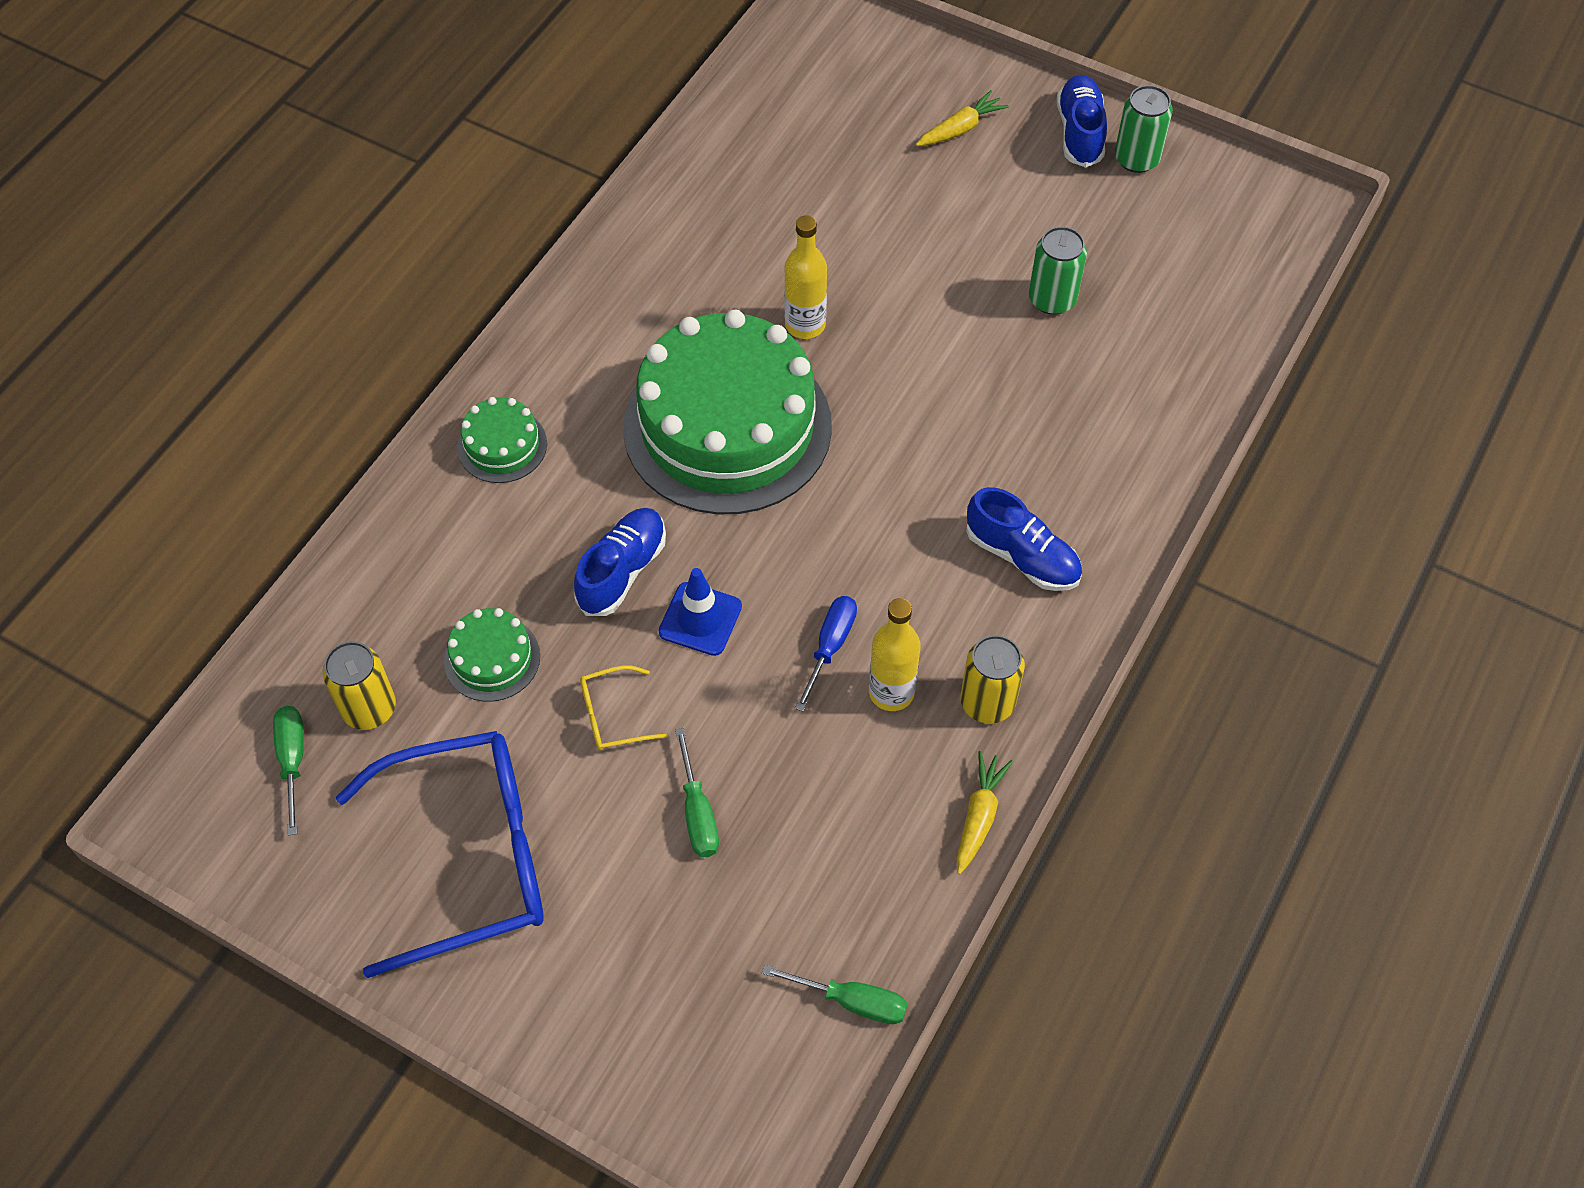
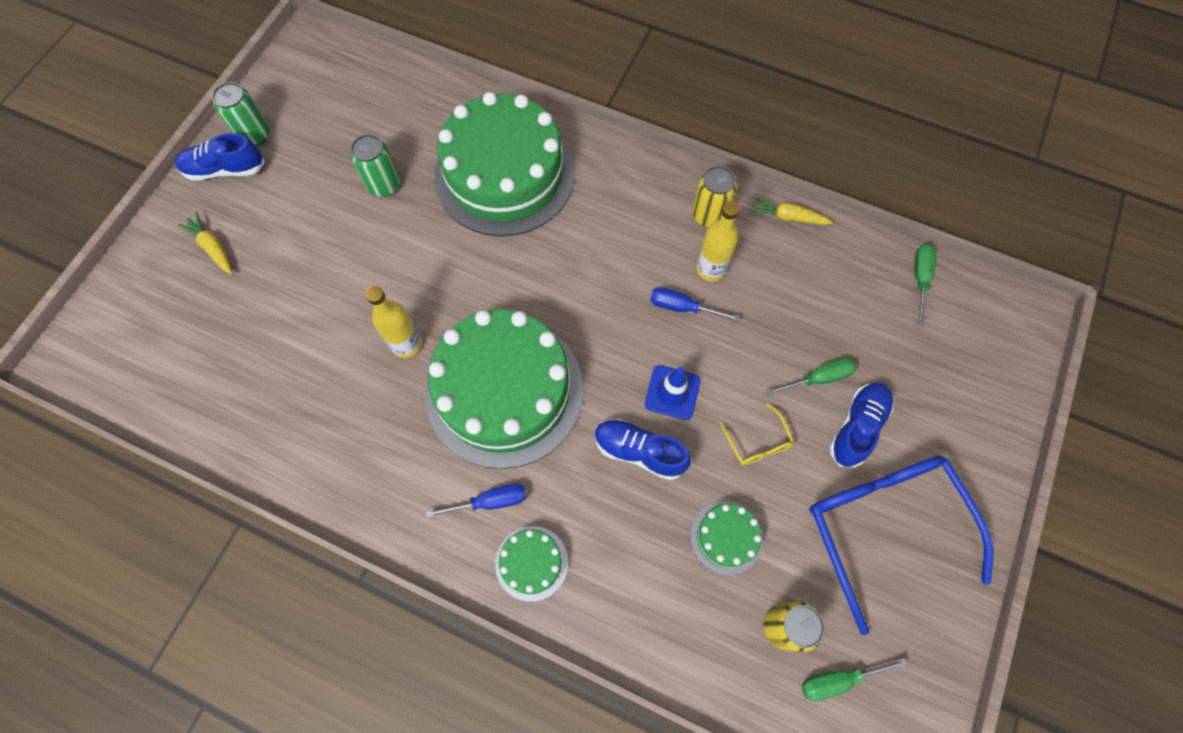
camera: 95 degrees left, 10 degrees up
(584, 407) = (491, 501): none -> blue screwdriver
(1022, 557) = (599, 198): blue shoe -> blue shoe (857, 427)
(1067, 439) = (504, 175): none -> green cake

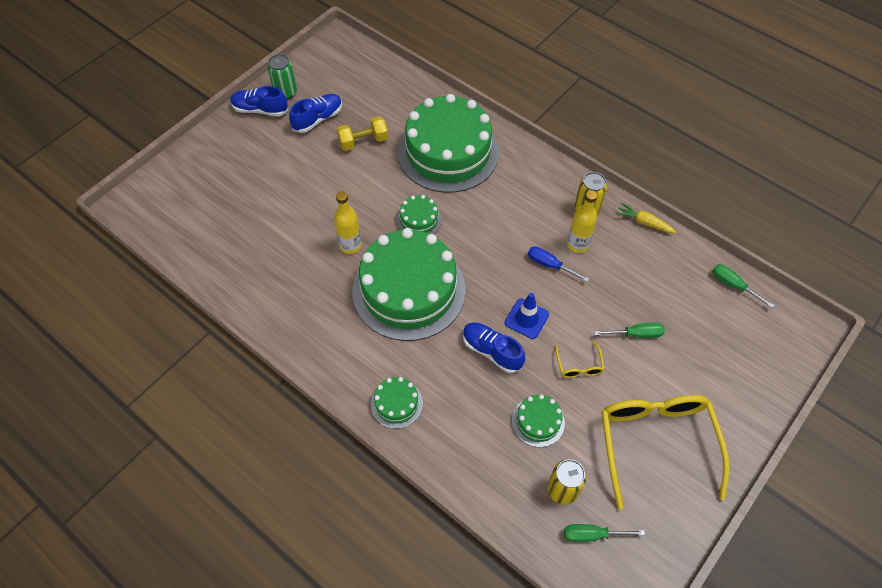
camera: 15 degrees right, 10 degrees down
(213, 247) = (239, 156): yellow carrot -> none
(384, 185) = (363, 141): green can -> yellow dumbbell
(491, 283) = (419, 220): none -> green cake
(491, 501) = (379, 358): blue screwdriver -> none
(857, 427) = (655, 373): blue shoe -> blue shoe (318, 119)
(885, 528) = (656, 444): blue glasses -> yellow glasses
(920, 278) = (733, 285): green screwdriver -> green screwdriver turned 75 degrees counterclockwise

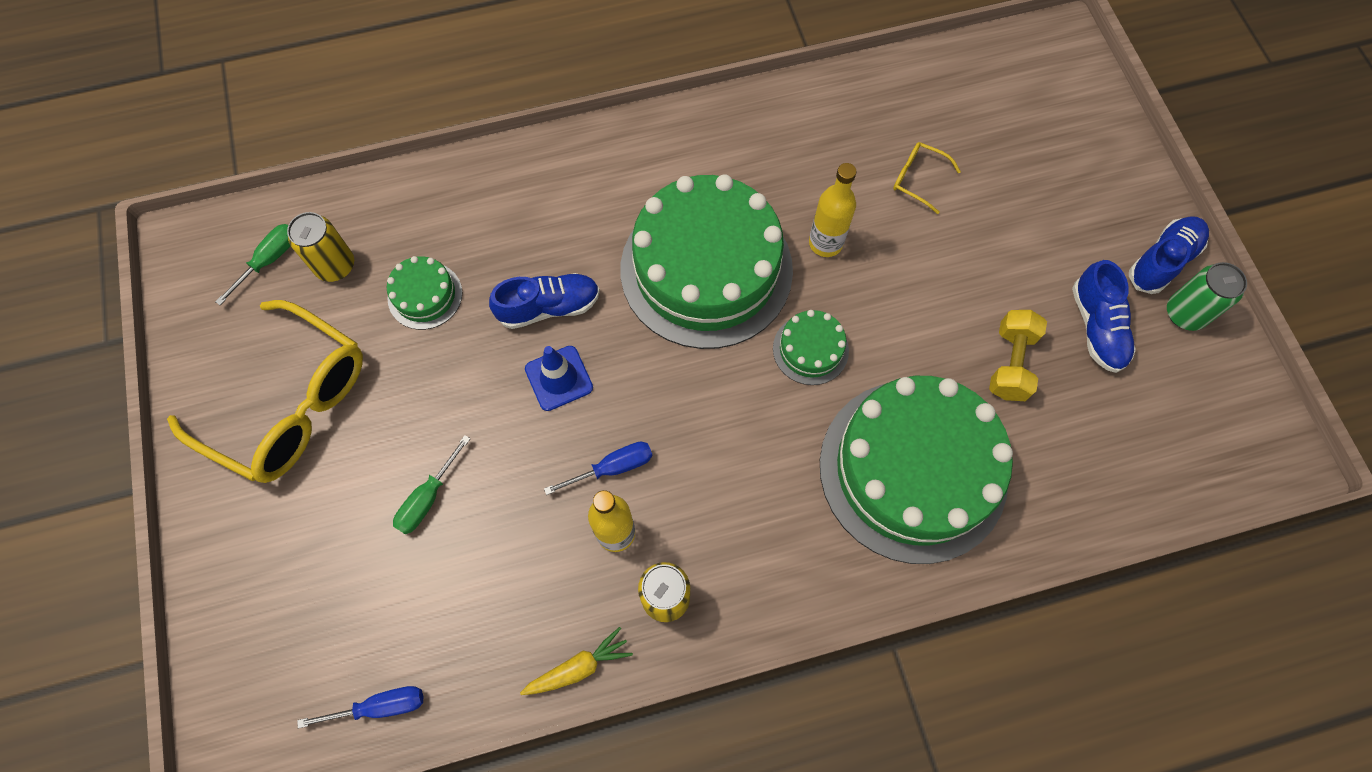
camera: 125 degrees right, 10 degrees up
(396, 404) = (568, 169): green cake -> none
(579, 365) = (449, 392): yellow glasses -> yellow glasses (918, 179)
(733, 285) = (381, 706): green screwdriver -> blue screwdriver

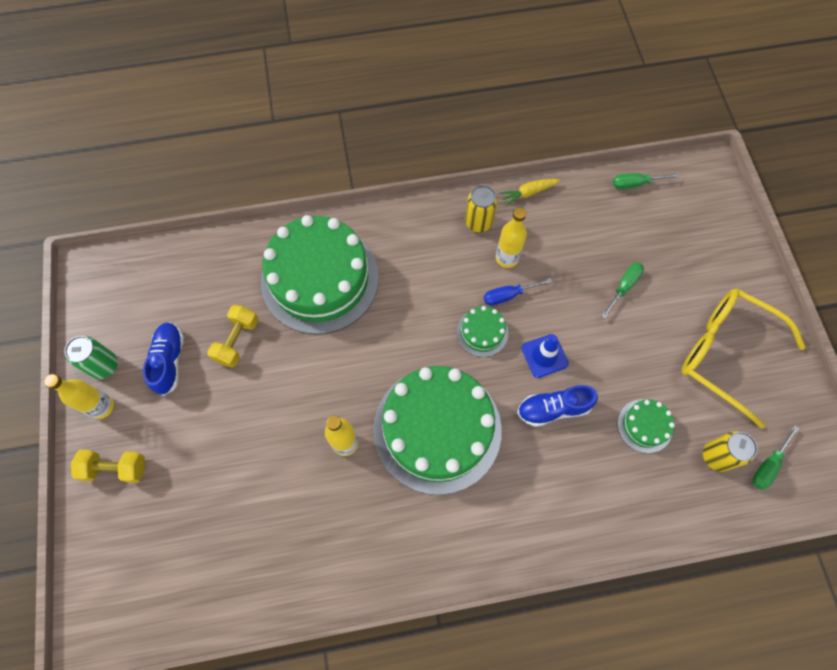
camera: 175 degrees left, 0 degrees up
(381, 706) = (635, 184): blue screwdriver -> green screwdriver
(810, 349) = (370, 362): green cake -> green cake (482, 332)
(918, 179) = (261, 494): yellow glasses -> none
(1109, 192) = (115, 468): none -> yellow dumbbell
(1162, 261) = (101, 407): blue shoe -> yellow bottle

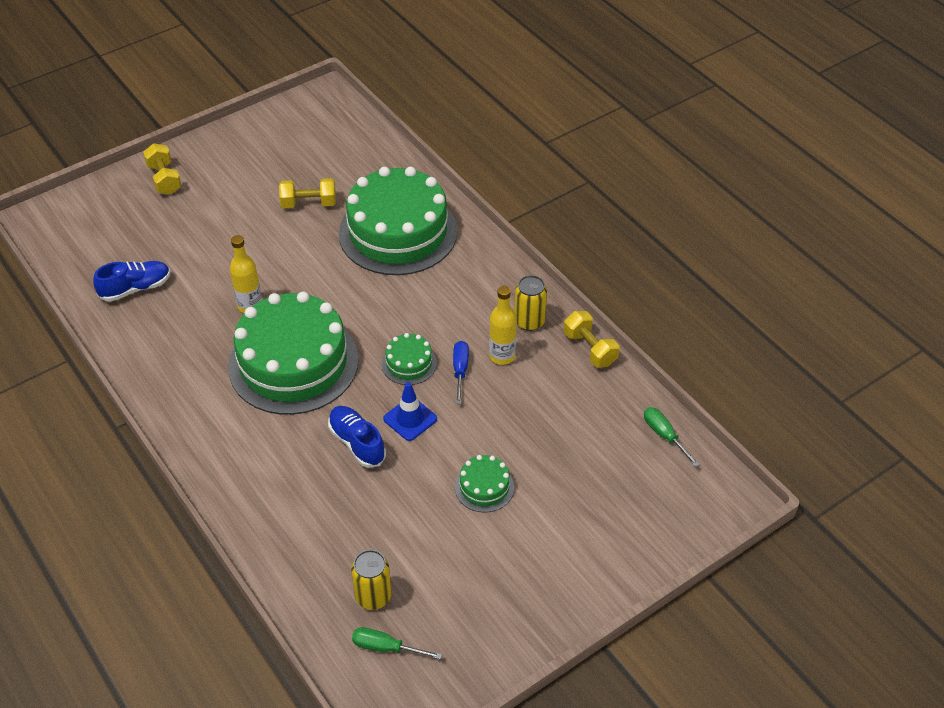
camera: 65 degrees right, 20 degrees down
(101, 407) = (211, 151): yellow bottle -> none
(104, 365) = (246, 138): green can -> none
(169, 361) = (269, 171): blue shoe -> blue shoe (136, 288)
(508, 295) = (460, 370): blue screwdriver -> blue screwdriver turned 45 degrees clockwise
(528, 193) = (590, 349): yellow carrot -> yellow dumbbell
(624, 286) = (527, 461): green screwdriver -> none
(645, 425) = (376, 523): green cake -> green cake (484, 487)
(727, 354) = (498, 577): yellow glasses -> none

